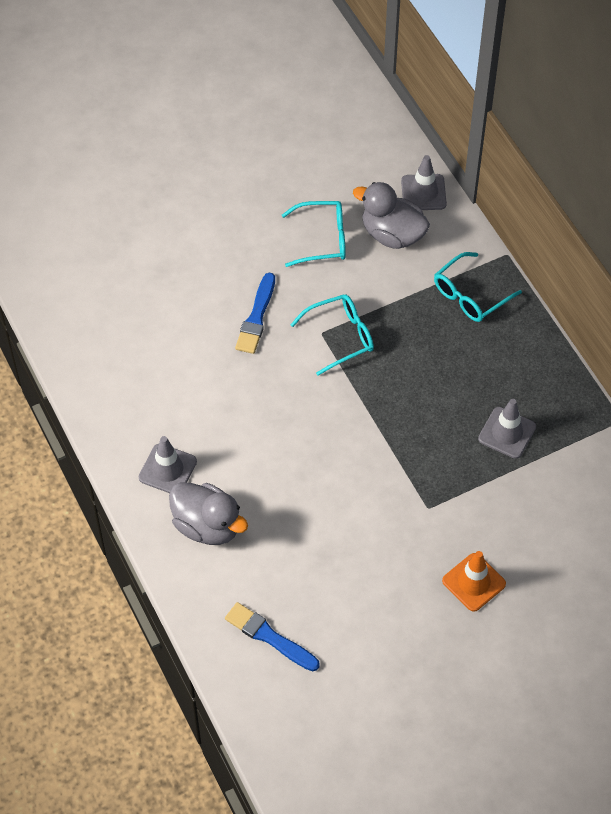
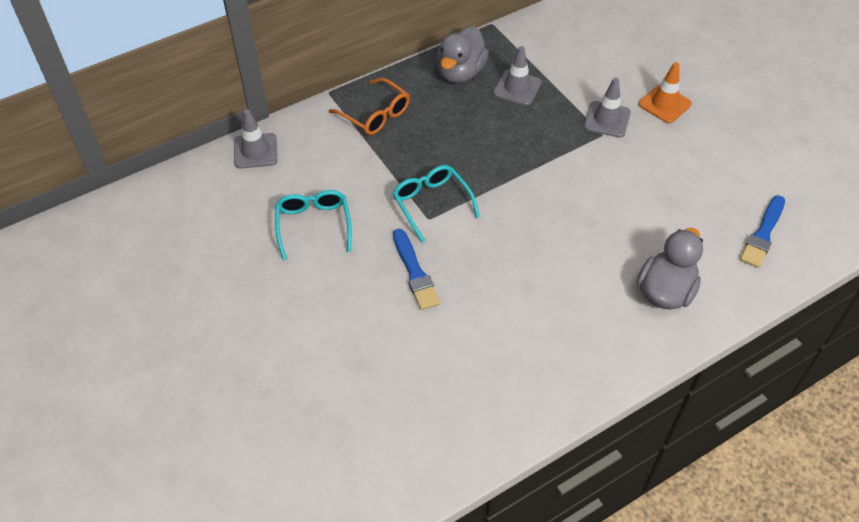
camera: 95 degrees left, 5 degrees down
(167, 469) = (611, 331): grey traffic cone -> grey traffic cone (607, 119)
(256, 317) = (415, 272): blue brush -> blue brush turned 60 degrees clockwise
(392, 234) = (307, 172): grey duck -> grey duck (460, 72)
(470, 295) = (375, 114): turquoise glasses -> orange glasses

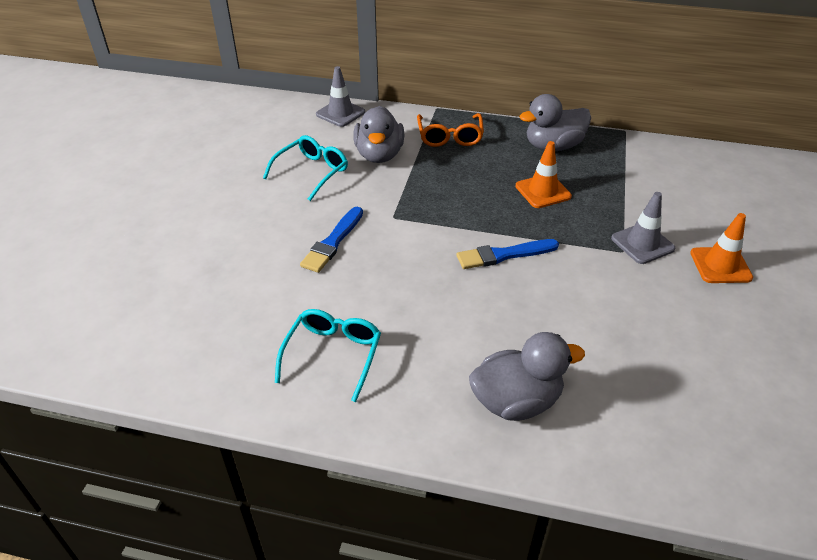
camera: 45 degrees right, 10 degrees down
(344, 170) = (379, 155): none -> grey duck
(431, 204) = (409, 210): turquoise glasses -> turquoise glasses (333, 355)
(500, 120) = (543, 191): none -> orange traffic cone
(517, 88) = (587, 179): grey traffic cone -> none
(763, 234) = (691, 432): blue brush -> blue brush (504, 255)

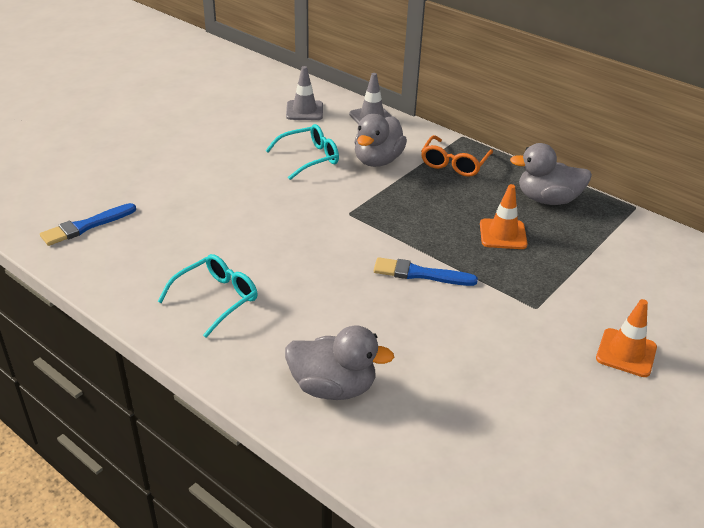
camera: 25 degrees right, 5 degrees down
(333, 242) = (283, 217): blue brush -> blue brush (86, 226)
(642, 243) = (562, 308): grey traffic cone -> grey traffic cone (304, 111)

